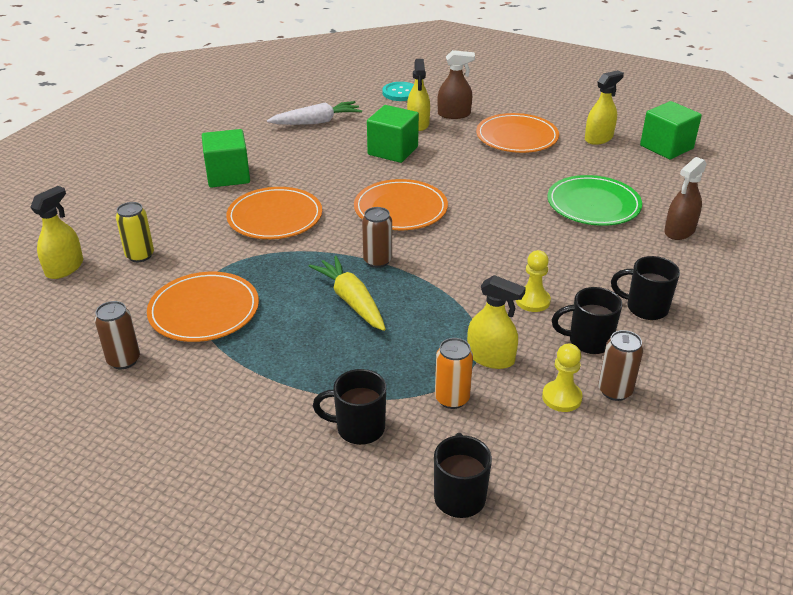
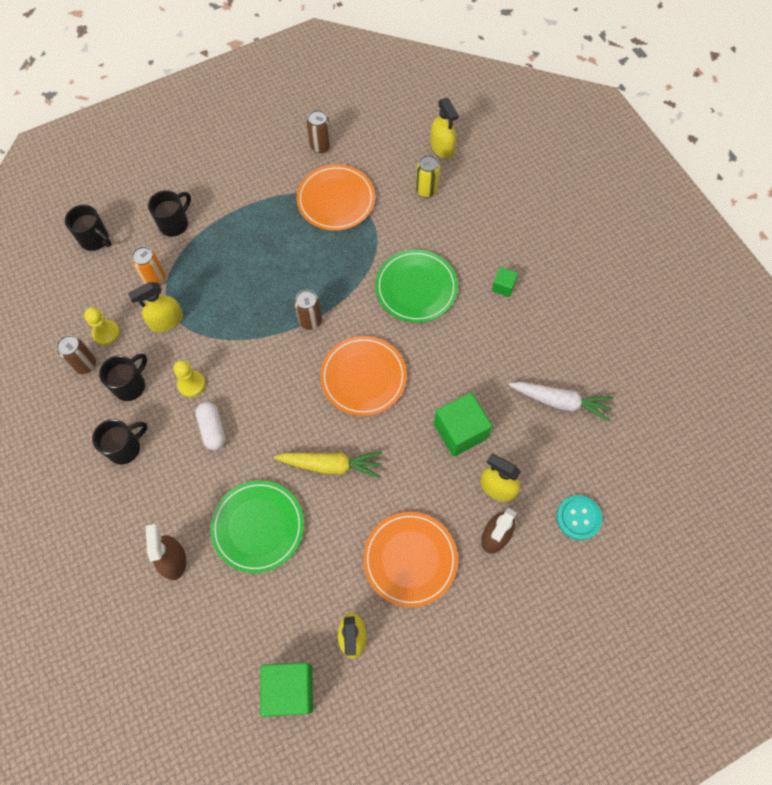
camera: 125 degrees right, 30 degrees up
(228, 176) = (503, 286): green cube -> green cube, size x0.51
(275, 217) = (416, 288): orange plate -> green plate
(316, 122) = (560, 402): white carrot -> white carrot turned 90 degrees counterclockwise
(351, 301) = (280, 280): yellow carrot -> yellow carrot (331, 465)
(554, 265) = (212, 429): none -> white capsule

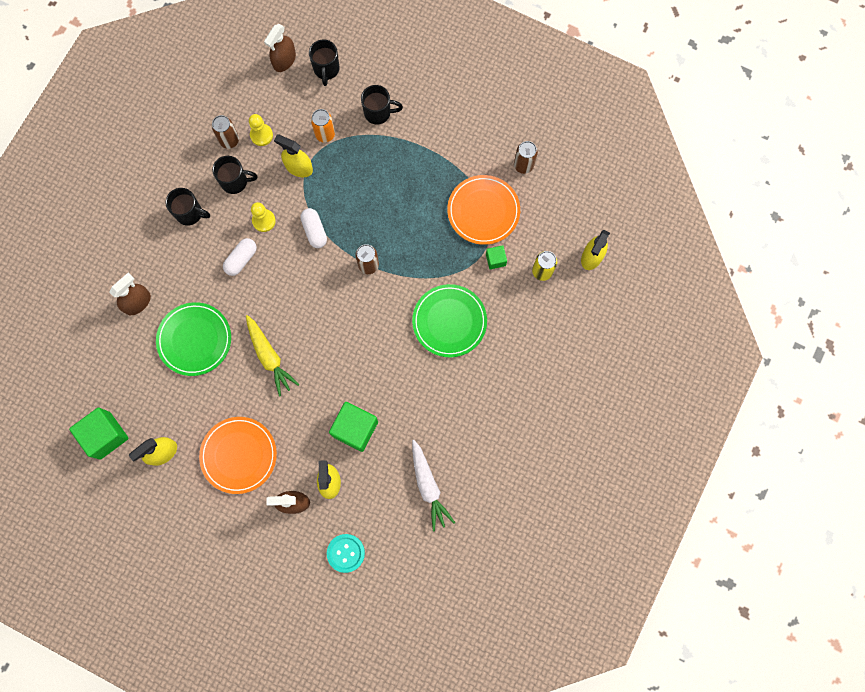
camera: 55 degrees right, 10 degrees up
(53, 268) = (284, 60): none -> brown spray bottle
(239, 346) = (314, 231): none -> white capsule
(363, 377) = (350, 333): orange plate -> none
(503, 286) = (497, 385): green cube -> green cube (495, 260)

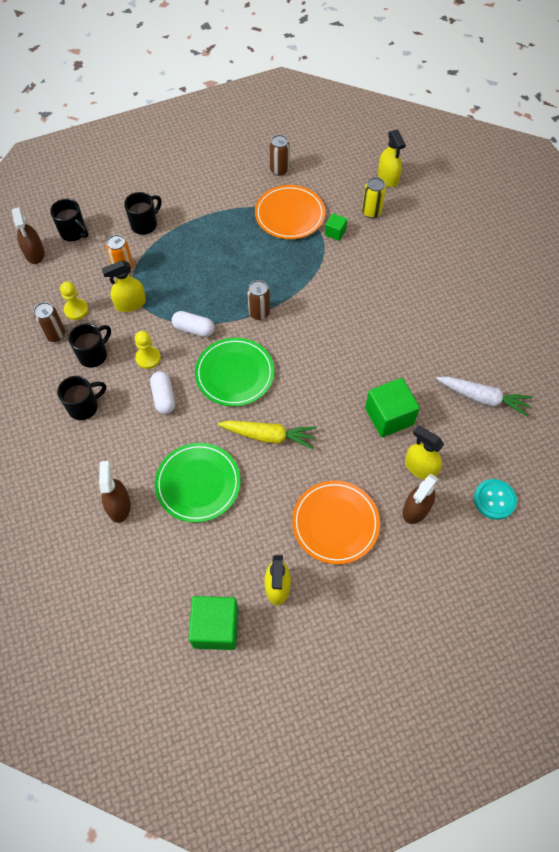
camera: 50 degrees left, 15 degrees down
(449, 321) = (356, 292): green plate -> green plate (234, 374)

